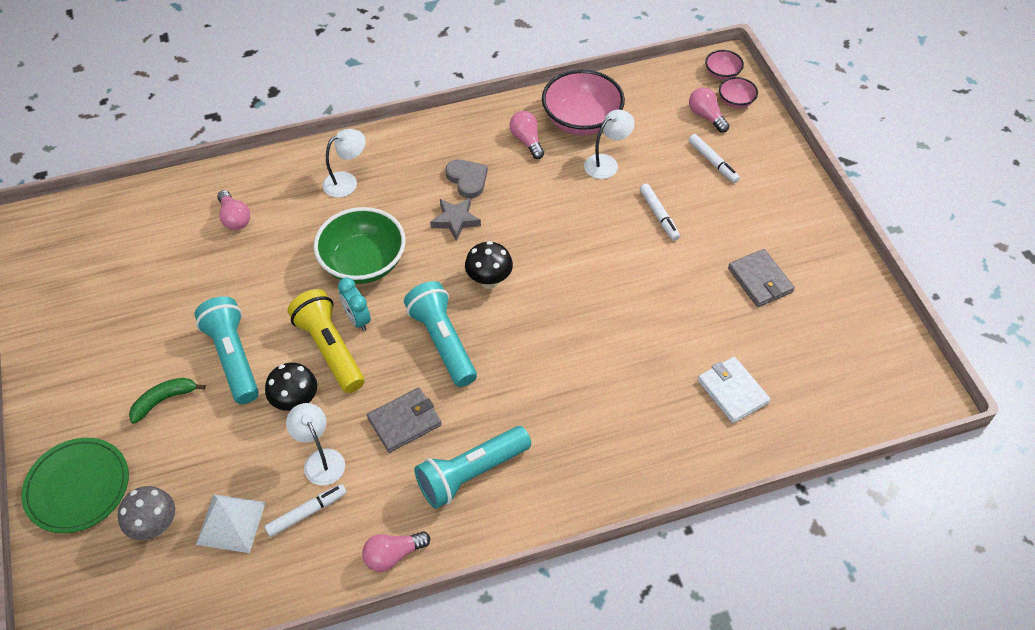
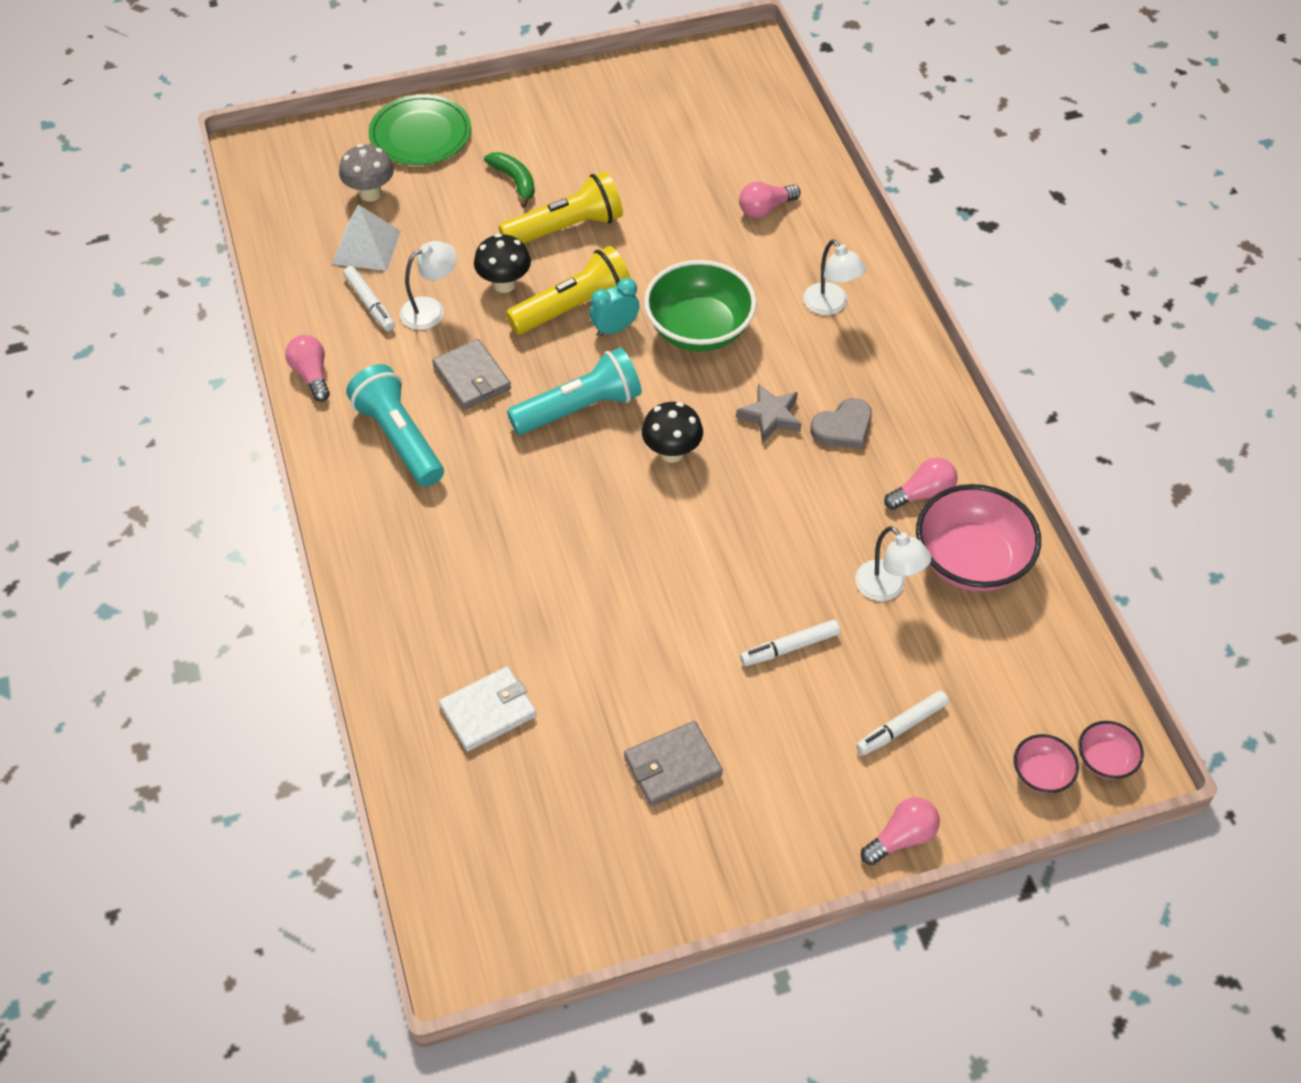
camera: 90 degrees right, 0 degrees up
(233, 357) = (566, 228): turquoise flashlight -> yellow flashlight
(706, 116) = (1001, 727): pink light bulb -> pink light bulb (901, 838)

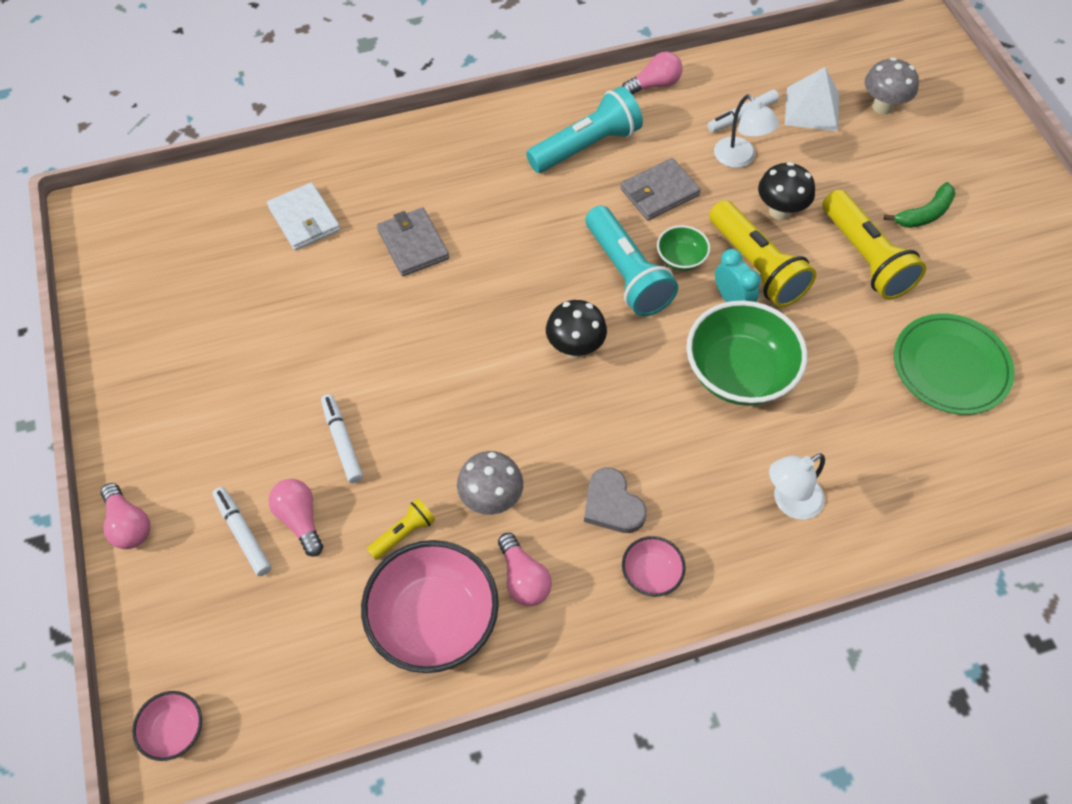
camera: 90 degrees right, 5 degrees up
(420, 134) = (974, 137): green plate -> green plate (951, 366)
(561, 364) = (681, 258): none -> green bowl
(672, 766) = (233, 346): grey wallet -> grey wallet (413, 244)
(765, 209) = (932, 442): pink light bulb -> pink light bulb (300, 520)
(770, 416) = (624, 435): grey star -> none
(845, 519) = (491, 499): none -> grey mushroom
(887, 588) = (403, 533): white lamp -> yellow flashlight
(1041, 774) = (170, 662): pink bowl -> pink bowl (651, 574)

